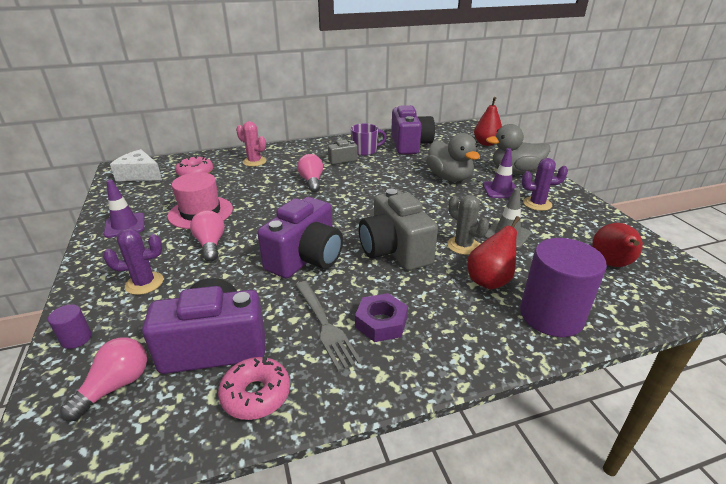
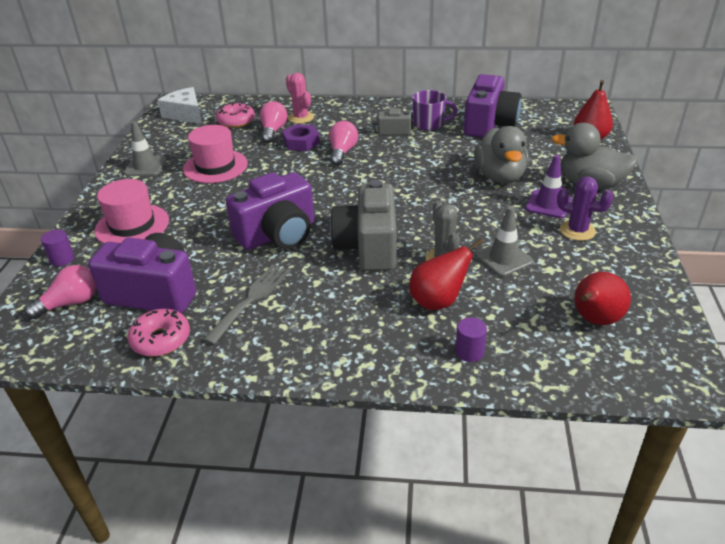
camera: 25 degrees right, 5 degrees up
(125, 225) = (145, 166): purple traffic cone -> grey traffic cone
(144, 283) = (132, 225): purple cactus -> pink hat
(210, 244) = (204, 201): pink light bulb -> pink light bulb (273, 131)
(324, 325) = (250, 300): grey fork -> grey fork turned 150 degrees counterclockwise
(381, 322) = (300, 312): purple nut -> purple nut (301, 142)
(551, 316) = (469, 352): purple cylinder -> purple cylinder, size x0.43

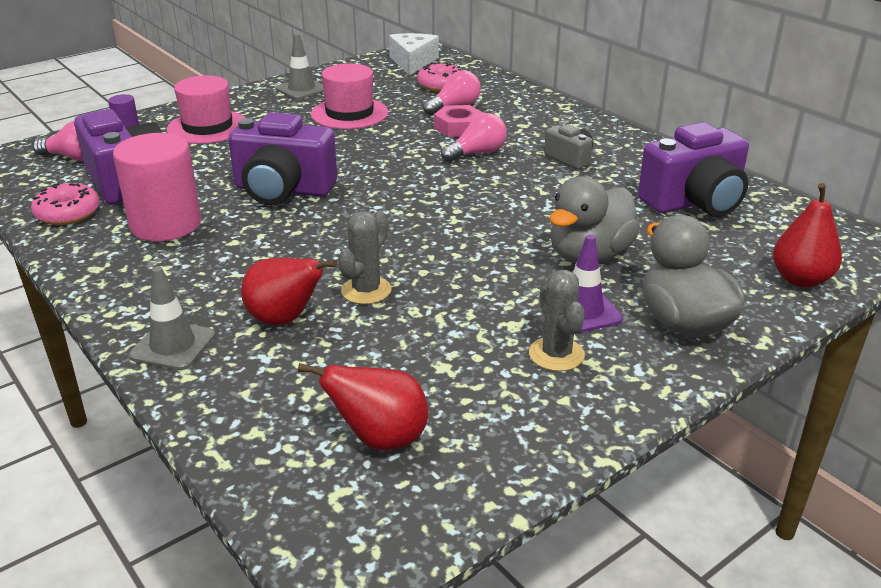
camera: 45 degrees right, 5 degrees down
(250, 300) = (166, 225): grey fork -> pink cylinder
(300, 118) = (503, 107): pink cactus -> none
(301, 142) = (458, 127): purple nut -> pink nut
(368, 247) = (327, 241): grey camera -> none
(429, 124) = (623, 169): purple mug -> none
(469, 352) = (219, 374): purple cylinder -> none
(504, 258) = (420, 327): grey traffic cone -> grey traffic cone (173, 346)
(577, 231) = (556, 354): purple cactus -> grey cactus

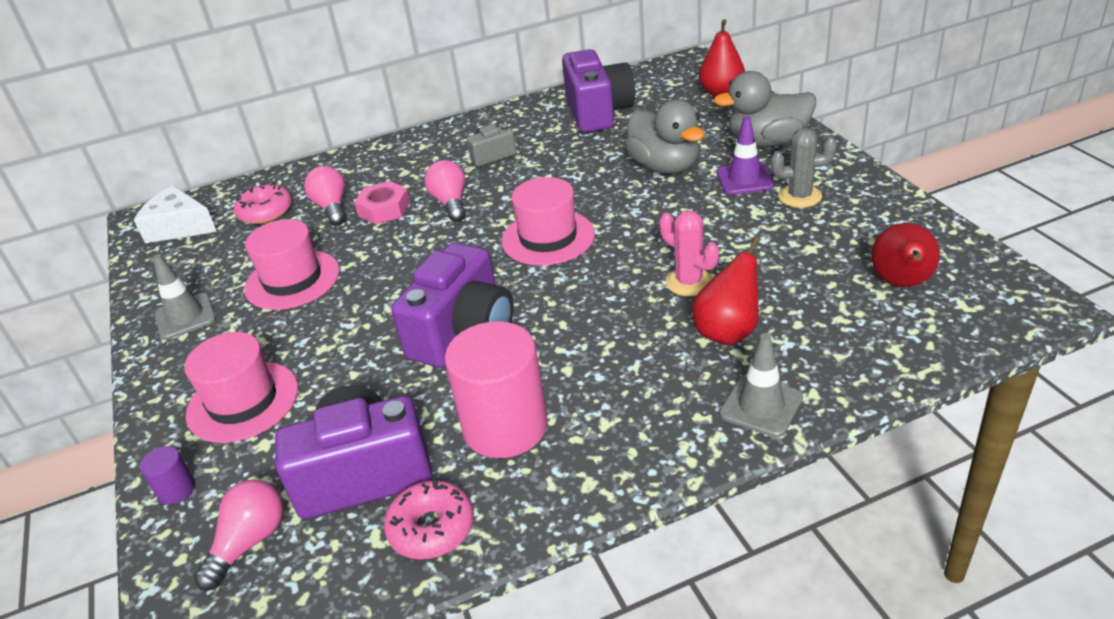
camera: 70 degrees left, 5 degrees up
(366, 290) = (689, 282): grey cactus -> pink cactus
(430, 207) = (548, 237): none -> pink hat

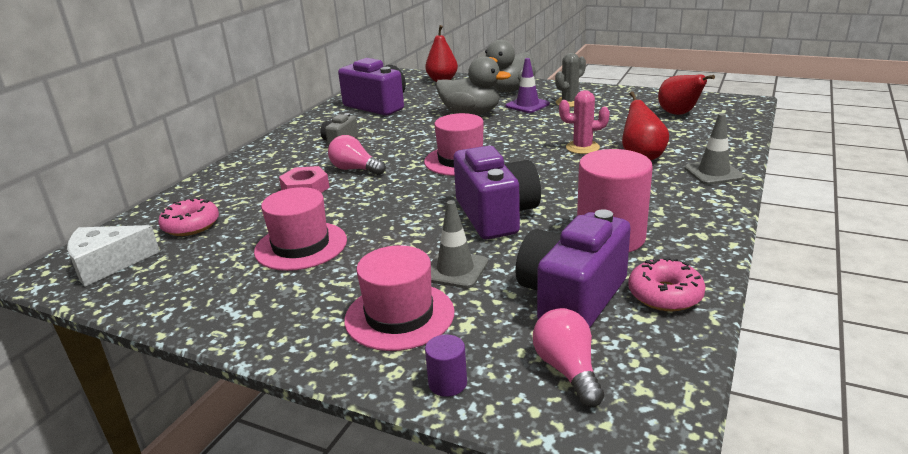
camera: 45 degrees left, 10 degrees down
(185, 317) = (236, 303): grey traffic cone -> grey traffic cone (455, 270)
(332, 207) = (254, 203): pink light bulb -> none

